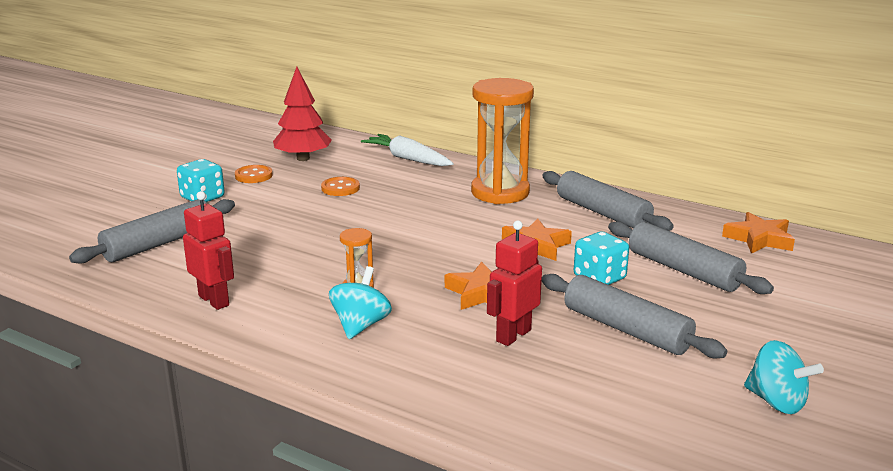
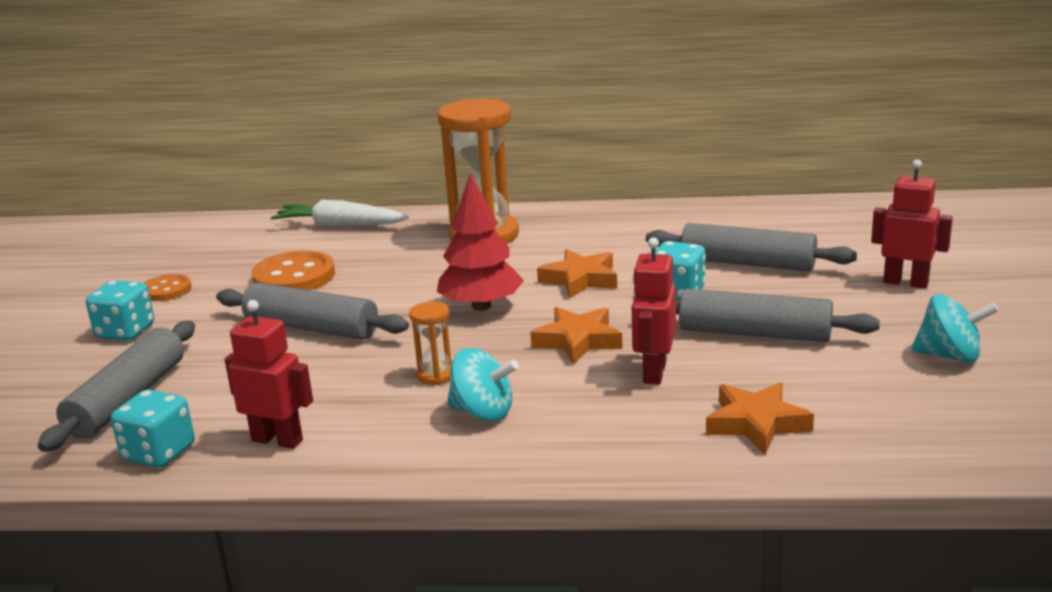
camera: 25 degrees left, 0 degrees up
(140, 285) = (159, 453): none -> turquoise dice
(303, 158) = (209, 255): red tree -> red tree (481, 306)
(340, 188) = (294, 276): orange button -> orange button, size x1.67
(360, 325) = (483, 412): turquoise spinning top -> turquoise spinning top turned 120 degrees clockwise
(602, 213) = (612, 229): grey rolling pin -> grey rolling pin (312, 328)
(759, 239) = (784, 216): orange star -> orange star (756, 424)
(807, 326) = (905, 282): none -> red robot

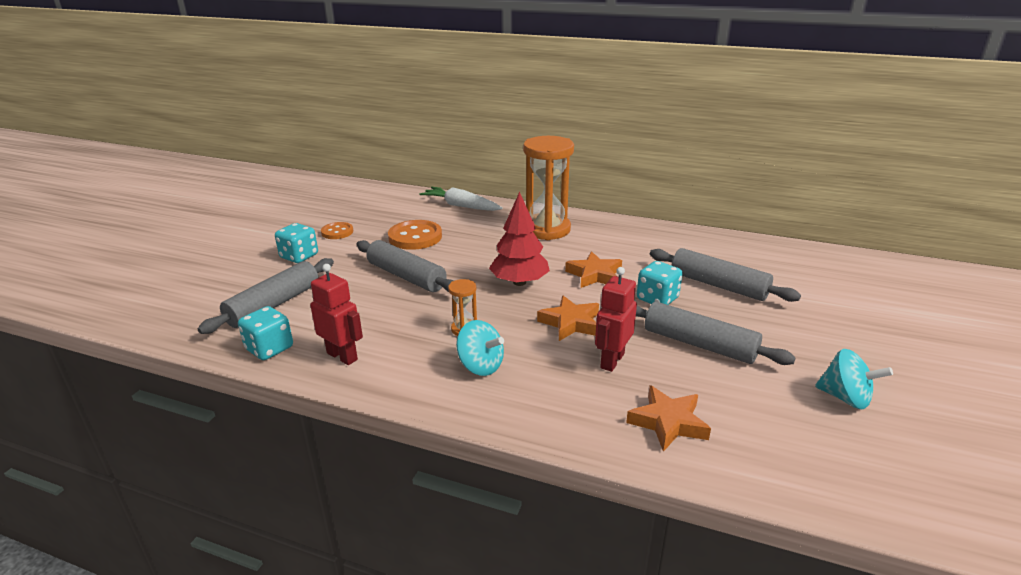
camera: 15 degrees right, 5 degrees up
(905, 282) = (834, 325): red robot -> none

